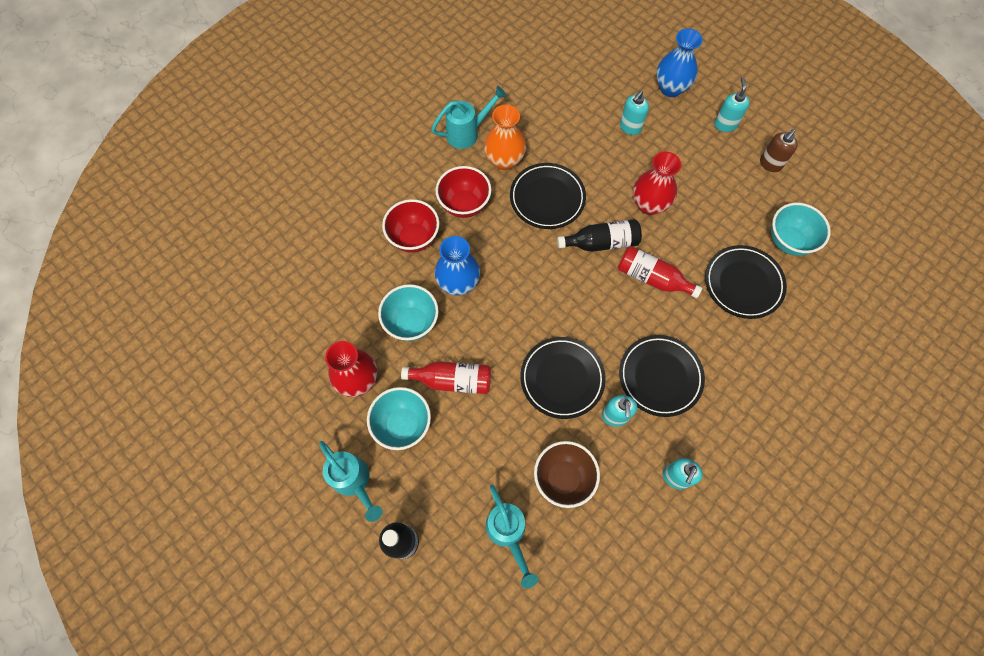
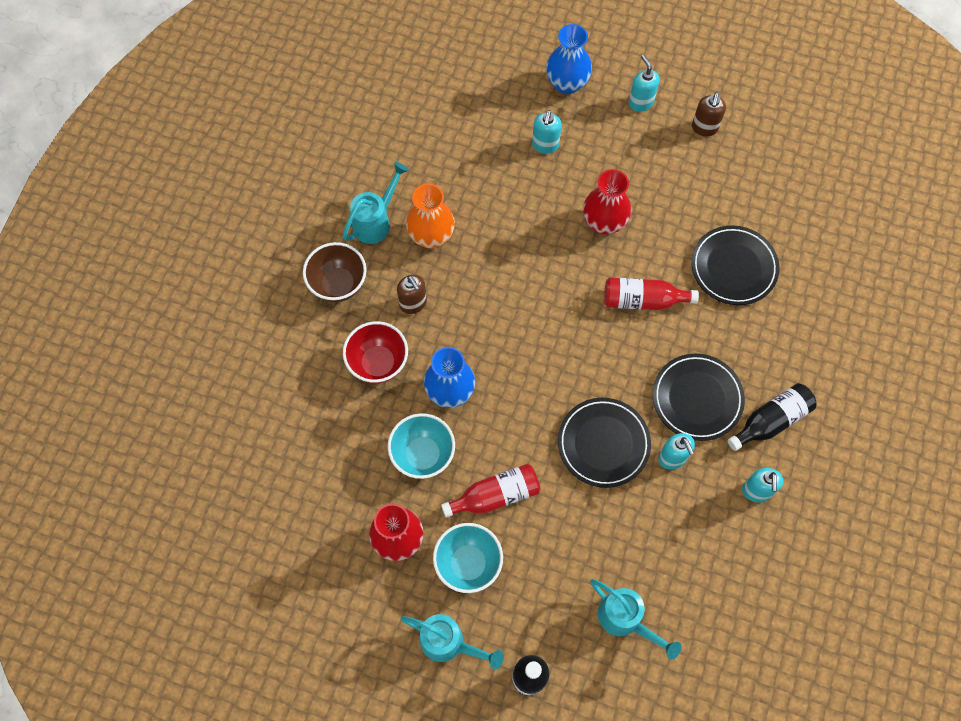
camera: 25 degrees left, 0 degrees up
(464, 205) = (413, 304): red bowl -> brown soap dispenser
(547, 198) = (497, 260): black plate -> none
(563, 478) = (652, 542): brown bowl -> brown bowl (338, 284)
(601, 242) = (575, 284): black bottle -> black bottle (770, 421)
(788, 241) = (757, 204): turquoise bowl -> none

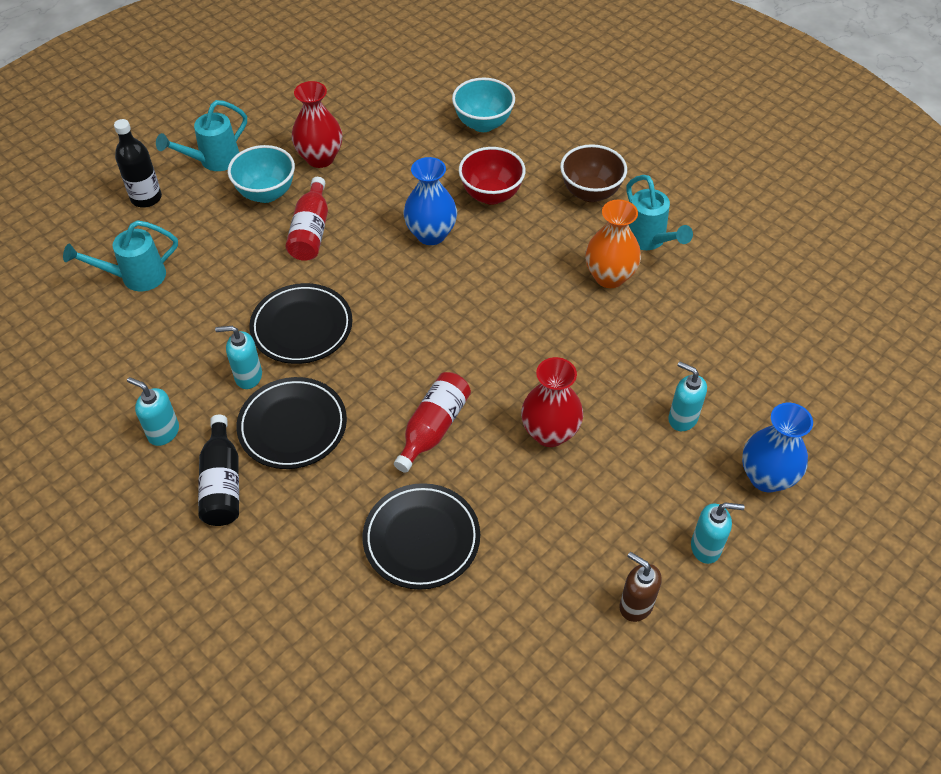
camera: 115 degrees right, 15 degrees down
(413, 304) = (539, 238): brown soap dispenser -> none
(423, 455) = (383, 196): turquoise bowl -> turquoise bowl (483, 124)

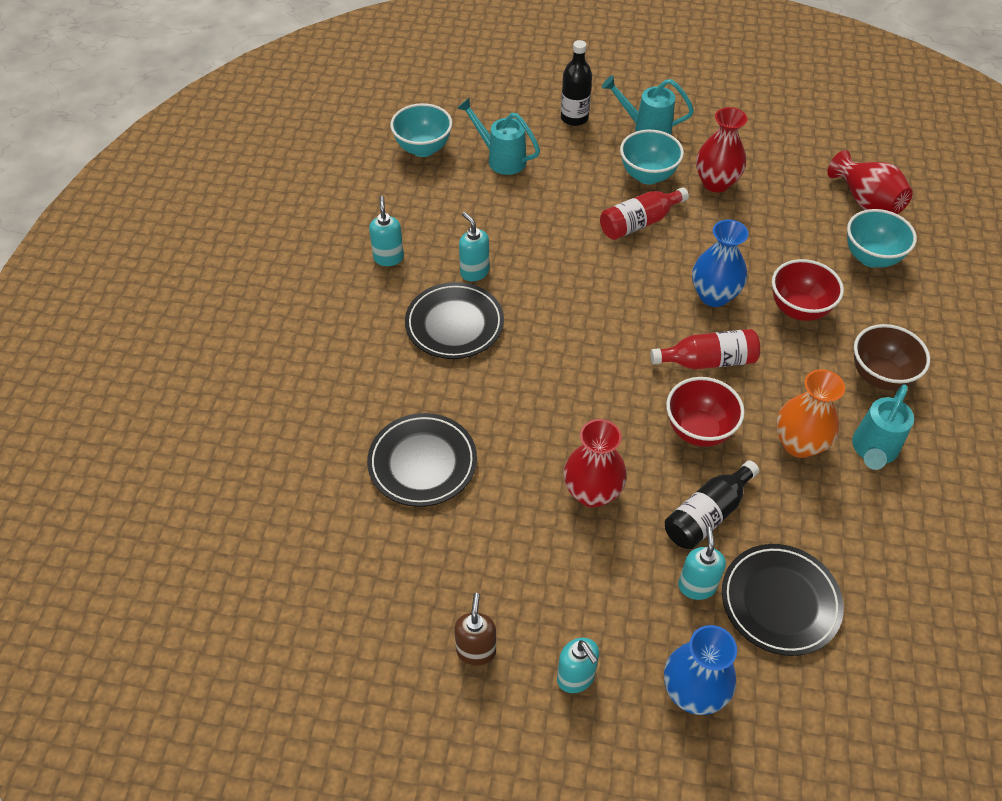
camera: 55 degrees right, 0 degrees up
(56, 326) = (423, 149): none -> turquoise bowl
(222, 483) = (375, 315): black bottle -> black bottle (707, 514)
(302, 327) = (545, 274): black plate -> black plate (780, 602)
(428, 90) = (865, 201): none -> red vase
(433, 428) = (527, 410): red bottle -> red bottle (708, 361)
(548, 327) = (698, 430): none -> red bowl

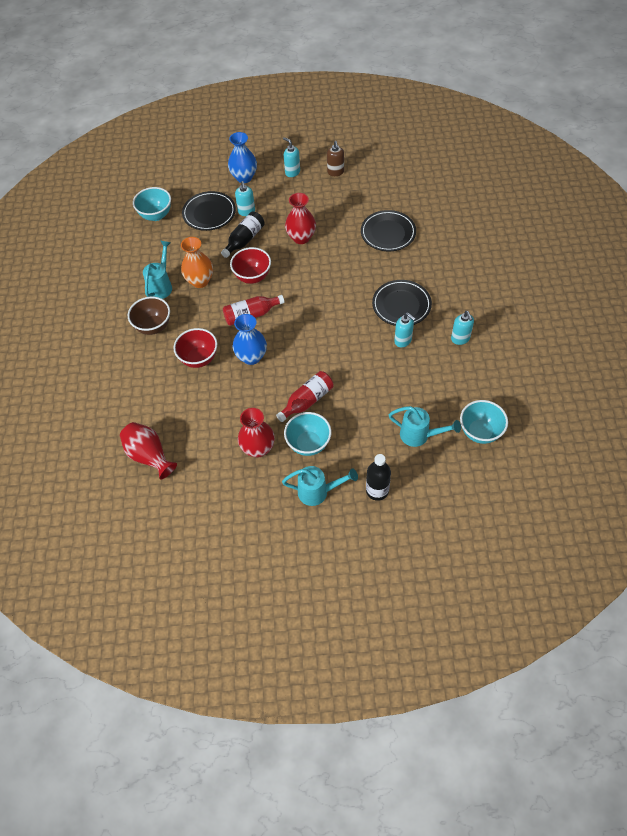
camera: 170 degrees right, 5 degrees up
(871, 257) = (150, 407): turquoise bowl -> turquoise bowl (156, 215)

